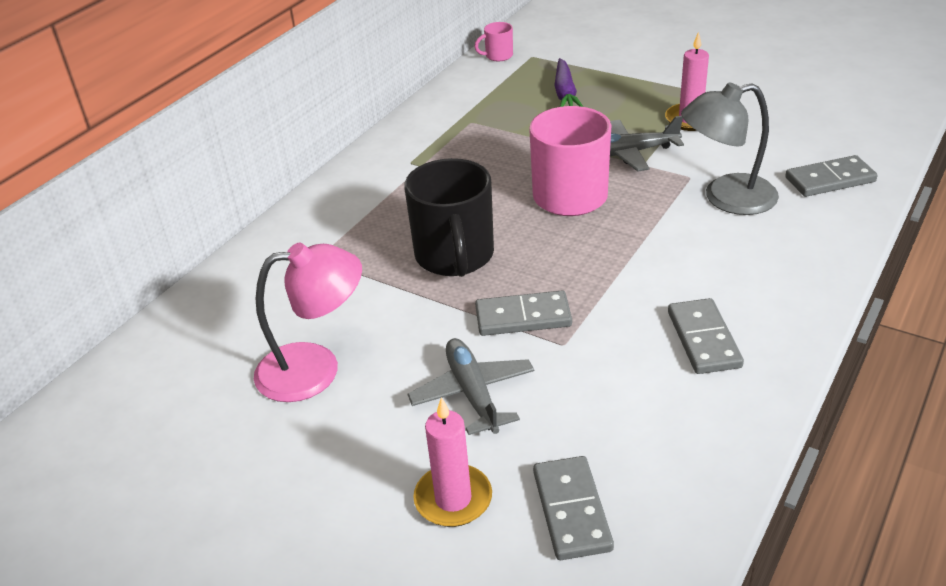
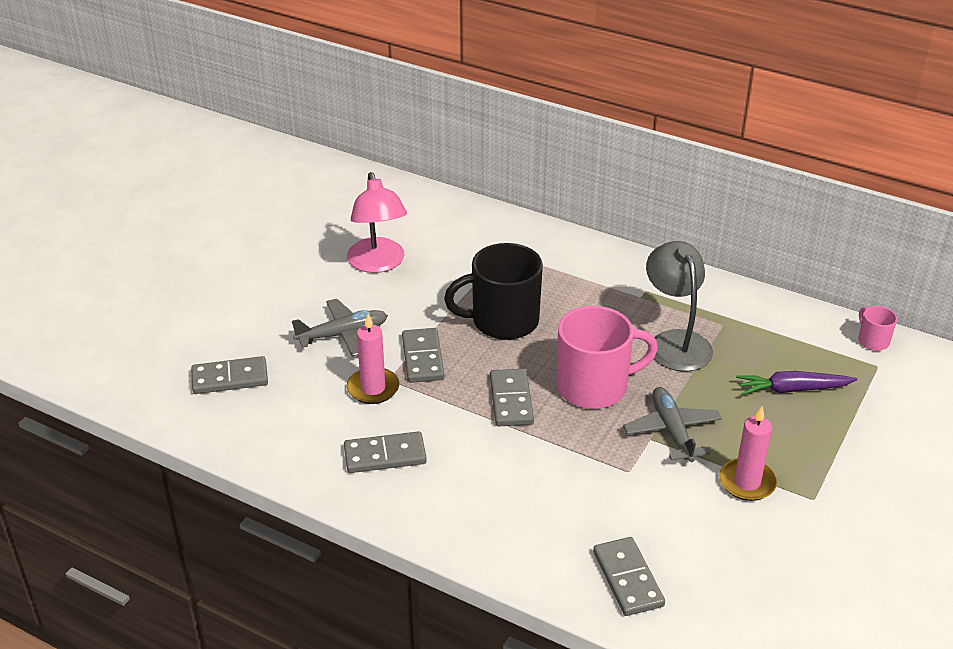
camera: 85 degrees right, 0 degrees up
(453, 499) = (251, 328): pink candle -> pink candle (373, 388)
(595, 248) = (511, 400): none -> grey domino
(726, 198) = (591, 493): grey lamp -> grey lamp (675, 342)

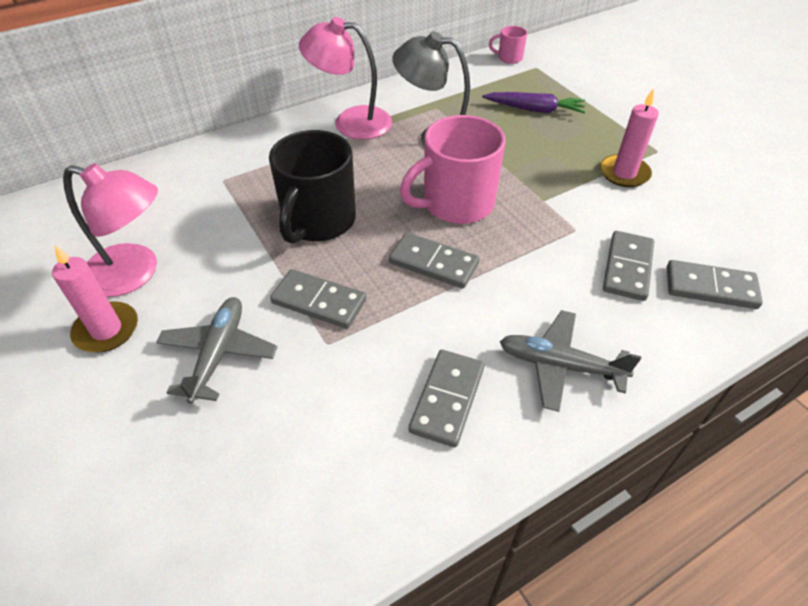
camera: 60 degrees left, 10 degrees up
(230, 378) = (188, 512): grey domino -> grey domino (627, 268)
(373, 388) = (331, 364): pink candle -> pink candle (106, 330)
(594, 387) = (456, 204): pink mug -> pink mug turned 135 degrees counterclockwise
(645, 283) = (351, 122): none -> pink lamp
(672, 430) = (541, 185): grey plane -> grey plane (559, 365)
(792, 389) = (534, 110): purple carrot -> purple carrot turned 105 degrees counterclockwise

